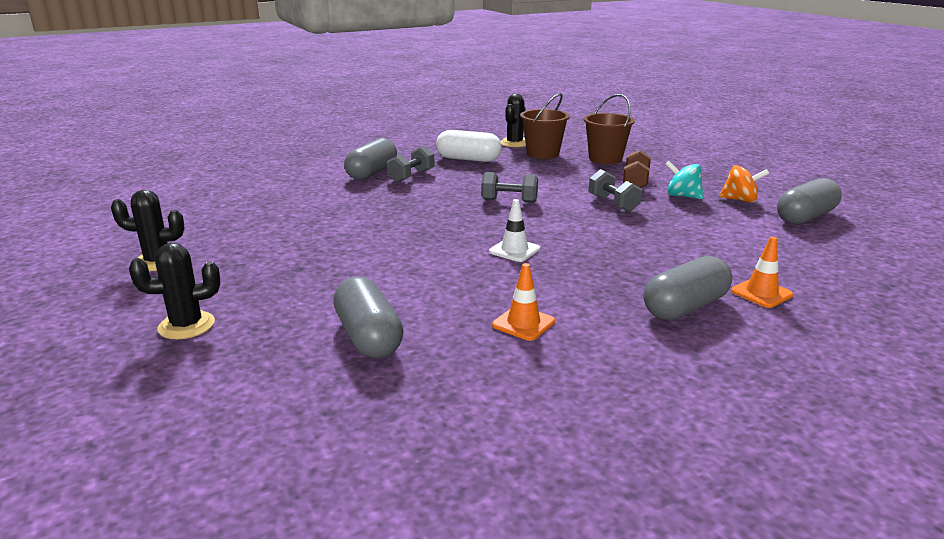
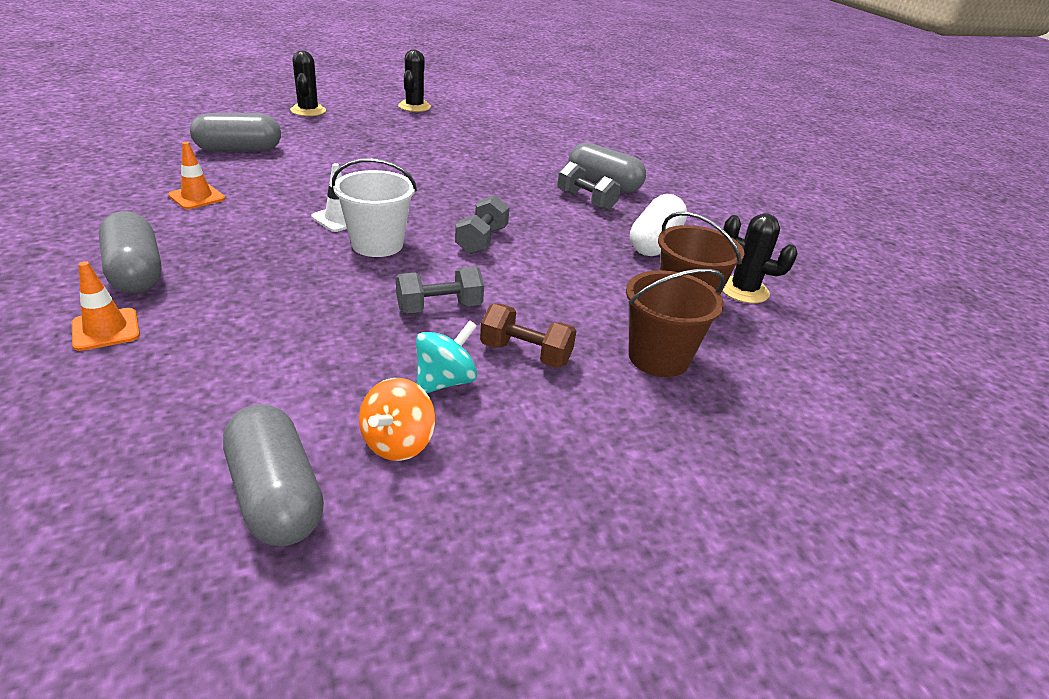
camera: 95 degrees right, 10 degrees up
(547, 231) = (377, 244): none -> white bucket

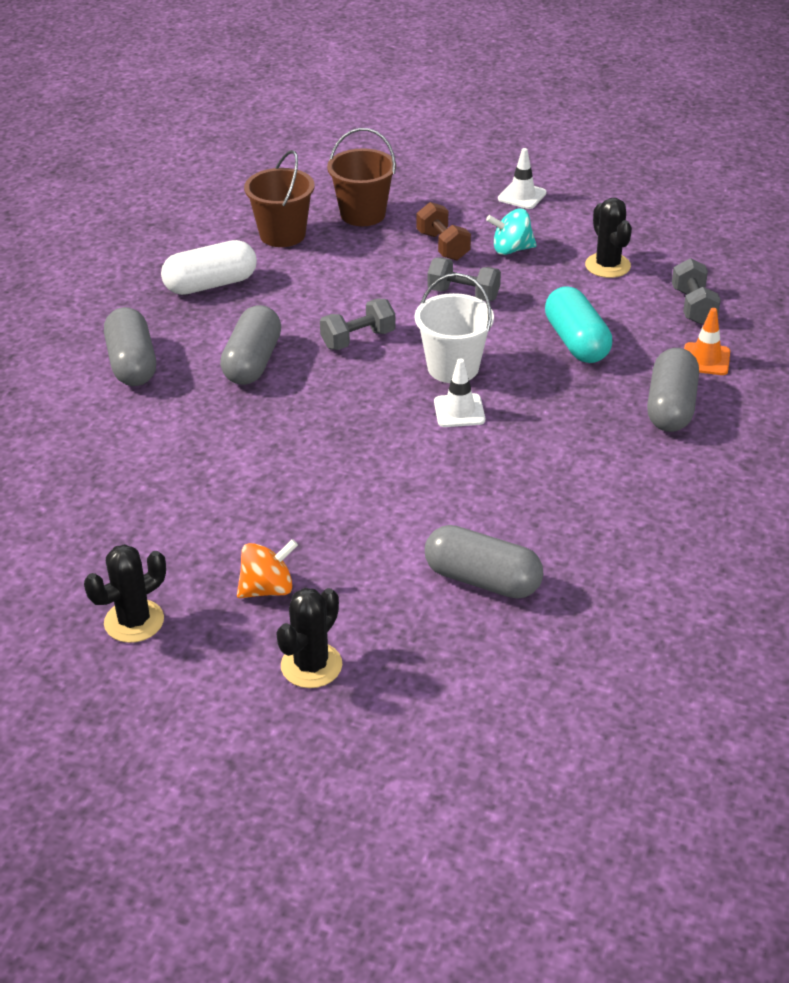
camera: 135 degrees left, 5 degrees up
(197, 197) = (578, 494): orange traffic cone -> none
(276, 300) = (576, 342): none -> turquoise capsule
(276, 495) = (645, 233): grey capsule -> grey capsule (253, 362)
(398, 443) = (567, 232): orange spinning top -> orange spinning top (268, 589)
(523, 482) = (522, 196): none -> white traffic cone
(586, 201) = (191, 348): grey dumbbell -> grey dumbbell (693, 306)
(743, 290) = (221, 226): black cactus -> black cactus (607, 265)

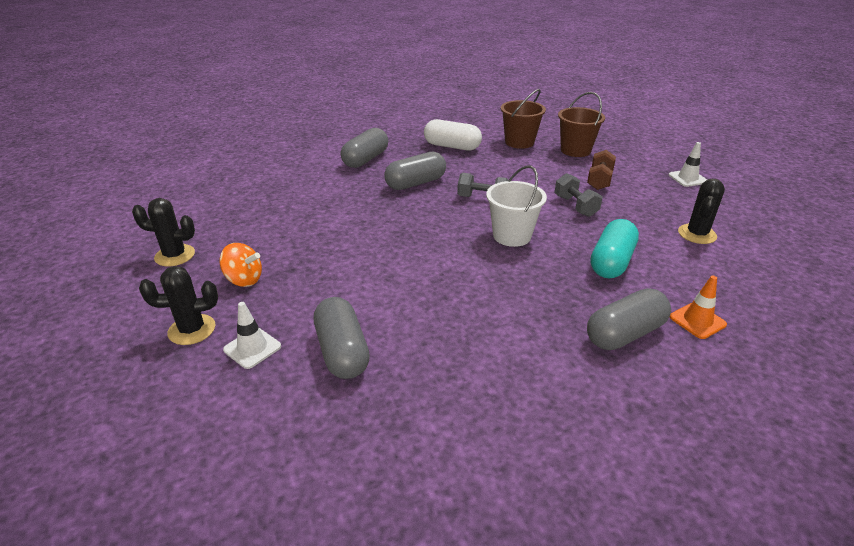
camera: 45 degrees right, 5 degrees down
(459, 411) = (480, 257): white traffic cone -> white traffic cone (252, 348)
(511, 249) = (640, 199): turquoise spinning top -> none
(693, 306) = (733, 285): grey dumbbell -> none

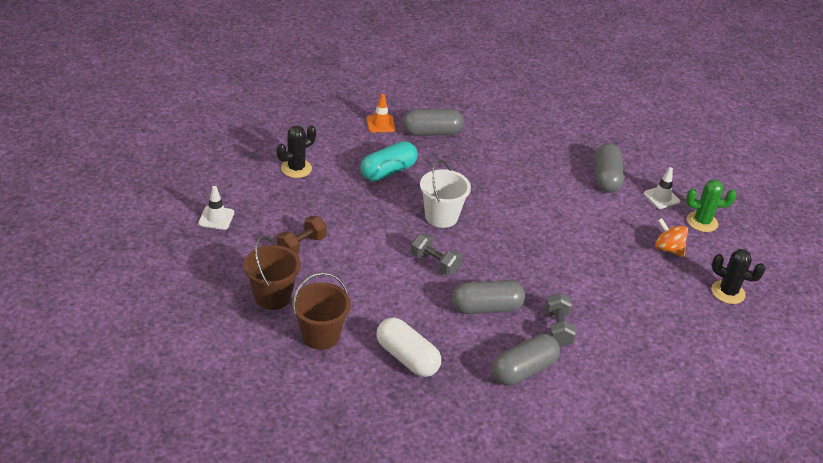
camera: 160 degrees left, 5 degrees up
(192, 330) = (702, 222): black cactus -> green cactus
(575, 206) = (359, 225): grey dumbbell -> grey dumbbell (558, 329)

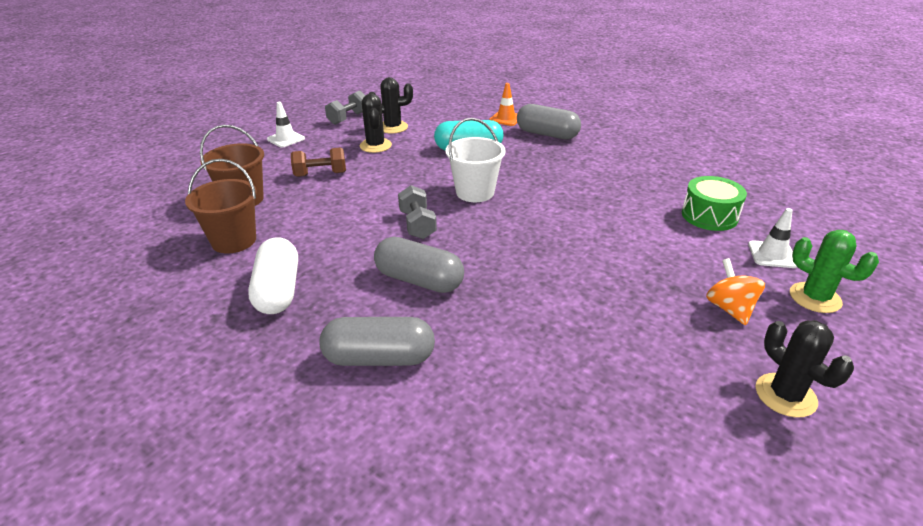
camera: 40 degrees right, 5 degrees down
(308, 196) = (375, 146): none -> black cactus
(558, 329) = (475, 334): grey dumbbell -> grey dumbbell (348, 118)
(606, 178) = (709, 216): grey capsule -> green drum

